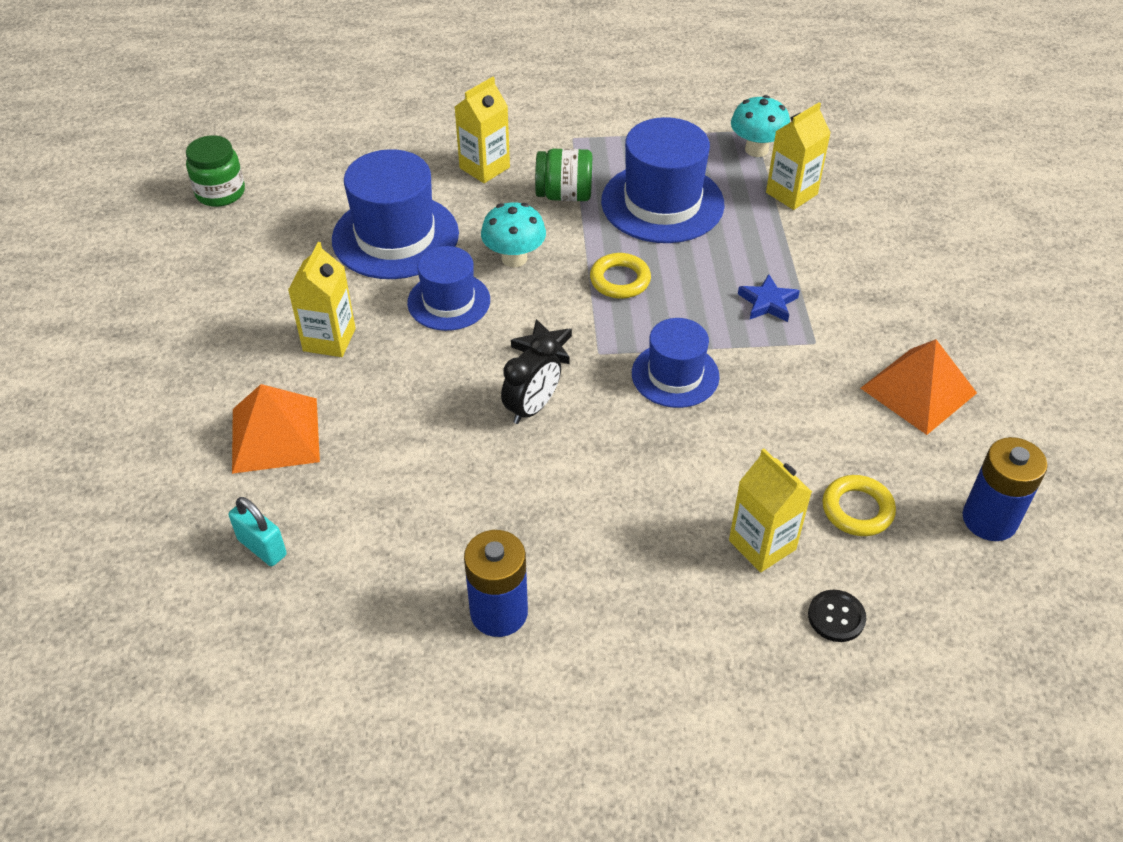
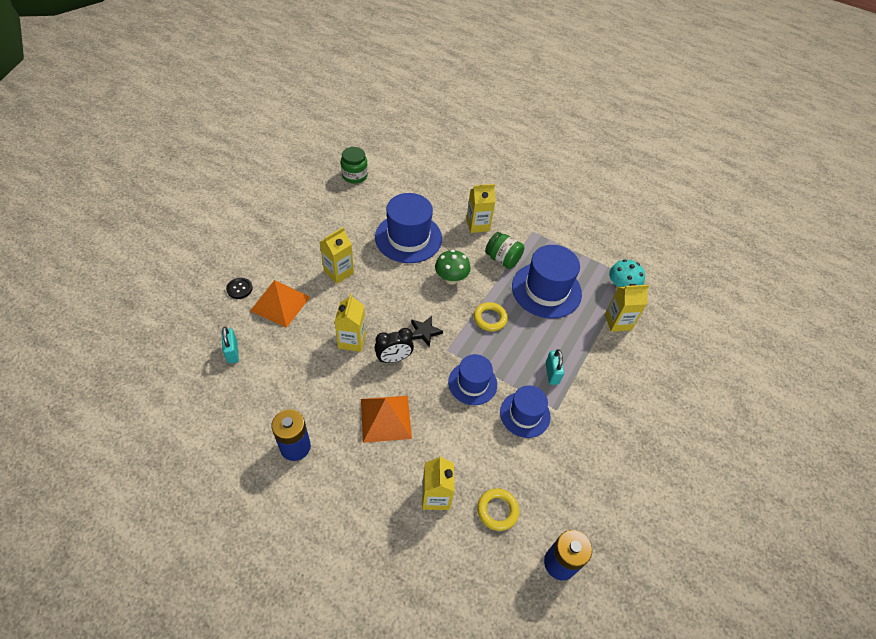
camera: 30 degrees right, 5 degrees up
(444, 420) = (352, 340): none -> yellow carton
(449, 301) = (403, 283): blue hat -> blue hat (525, 414)
(514, 258) = (451, 279): turquoise mushroom -> green mushroom
(768, 302) = (552, 373): blue star -> turquoise padlock
(836, 617) = (437, 557): black button -> black button (239, 289)
(918, 390) = (587, 469): orange pyramid -> orange pyramid (385, 418)

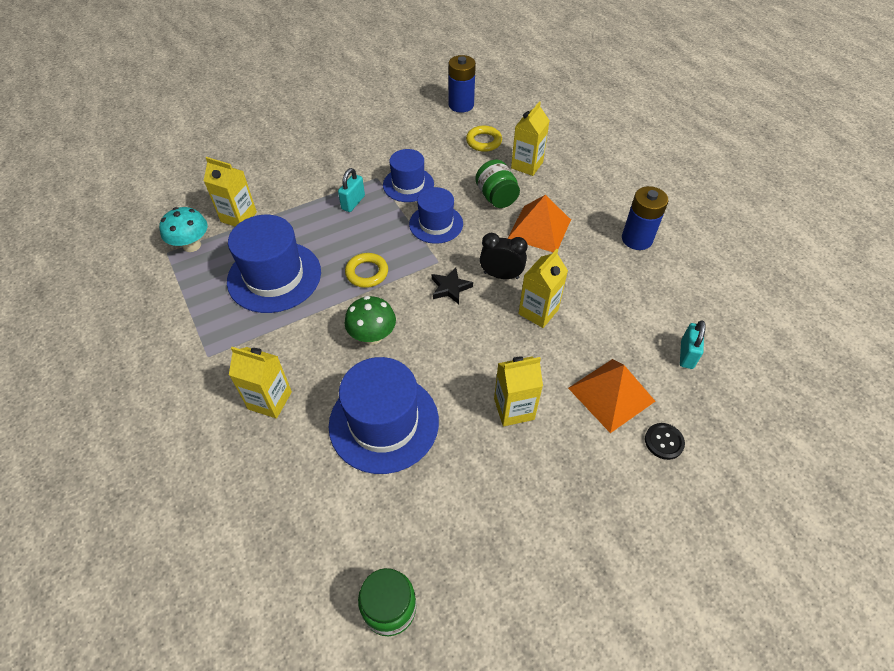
camera: 145 degrees left, 0 degrees up
(502, 259) = (286, 334): green jar -> green jar (496, 197)

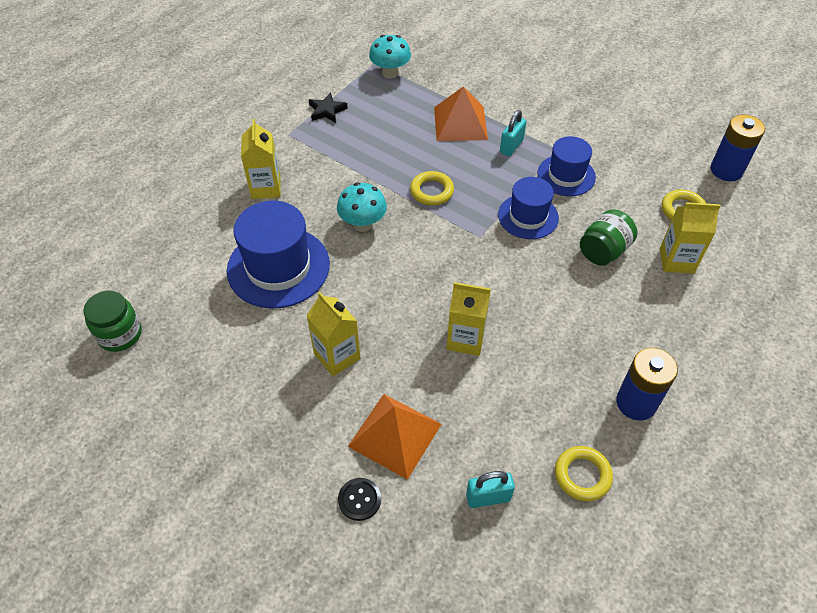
camera: 65 degrees right, 0 degrees up
(239, 217) = (440, 84): yellow carton -> none
(274, 276) = (389, 135): blue hat -> none
(353, 202) = (511, 146): turquoise padlock -> turquoise padlock turned 60 degrees counterclockwise
(372, 336) = (363, 224): green mushroom -> turquoise mushroom
(450, 288) = (452, 258): black star -> black star (327, 111)
(501, 275) = (494, 292): black clock -> none
(539, 229) = (584, 304): orange pyramid -> orange pyramid (460, 123)
(685, 293) = (582, 475): none -> yellow ring

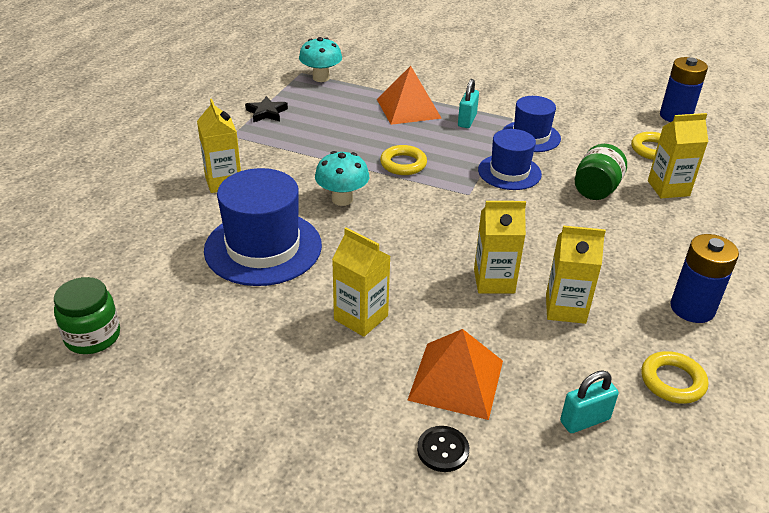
camera: 15 degrees left, 15 degrees down
(518, 381) = (565, 308): none -> yellow carton

